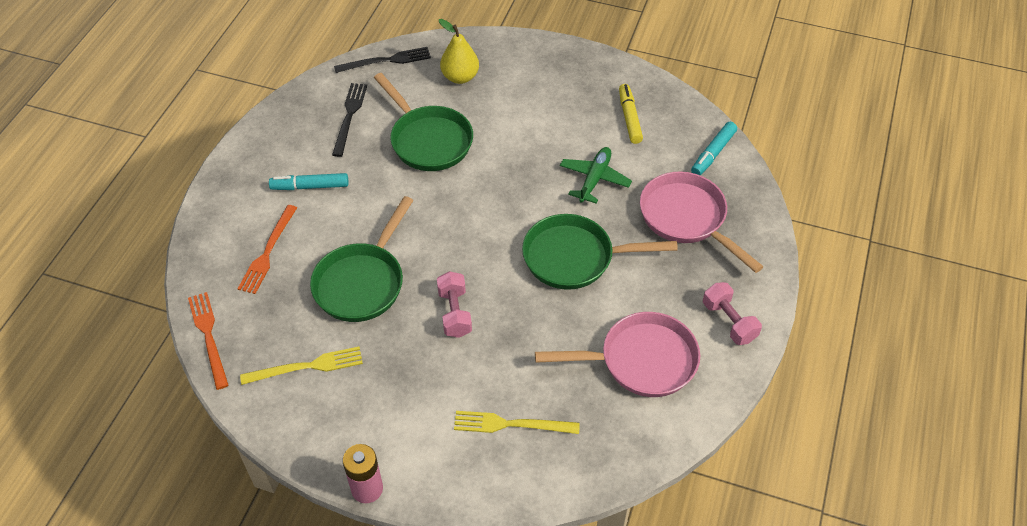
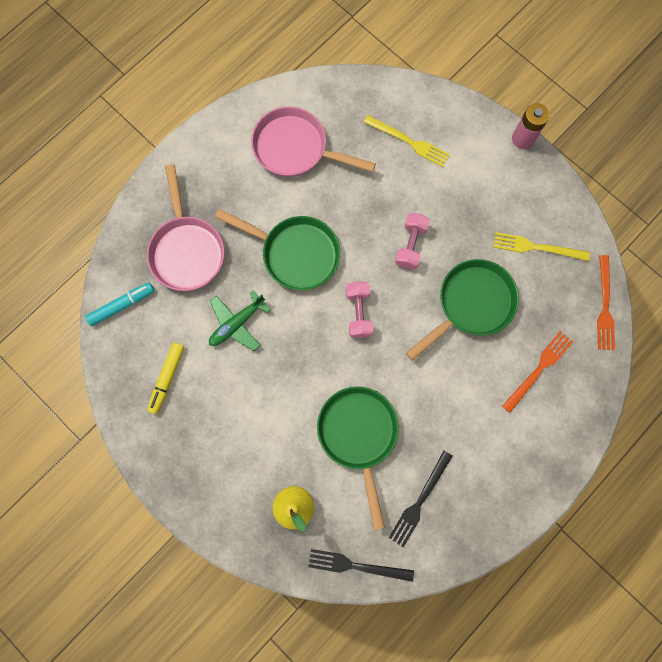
camera: 155 degrees left, 25 degrees up
(310, 186) = (483, 427): turquoise marker -> none
(729, 322) = (215, 150): pink dumbbell -> pink dumbbell (358, 312)

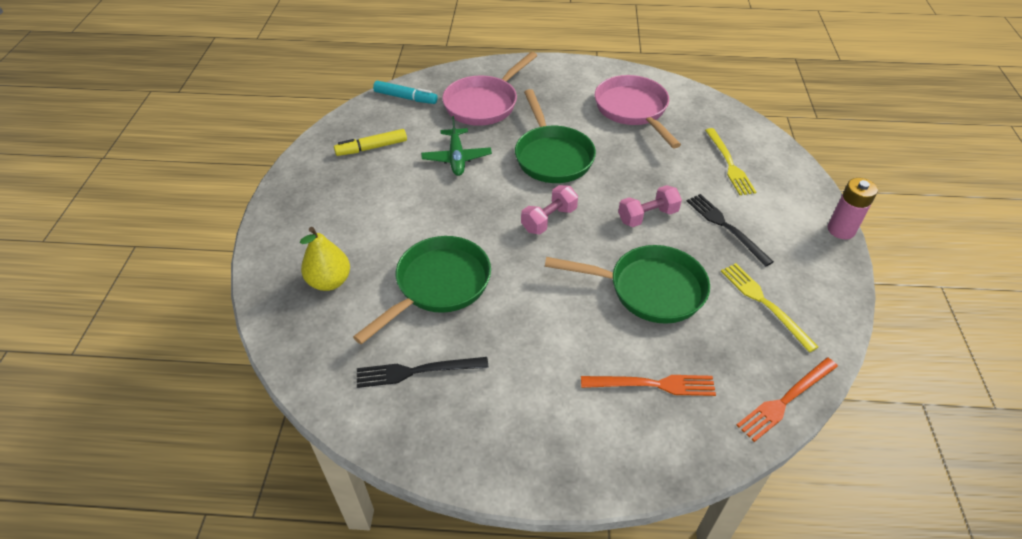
camera: 50 degrees right, 30 degrees down
(237, 324) = (457, 158): green plane -> green plane turned 105 degrees counterclockwise
(356, 565) = (307, 361): black fork -> black fork (726, 227)

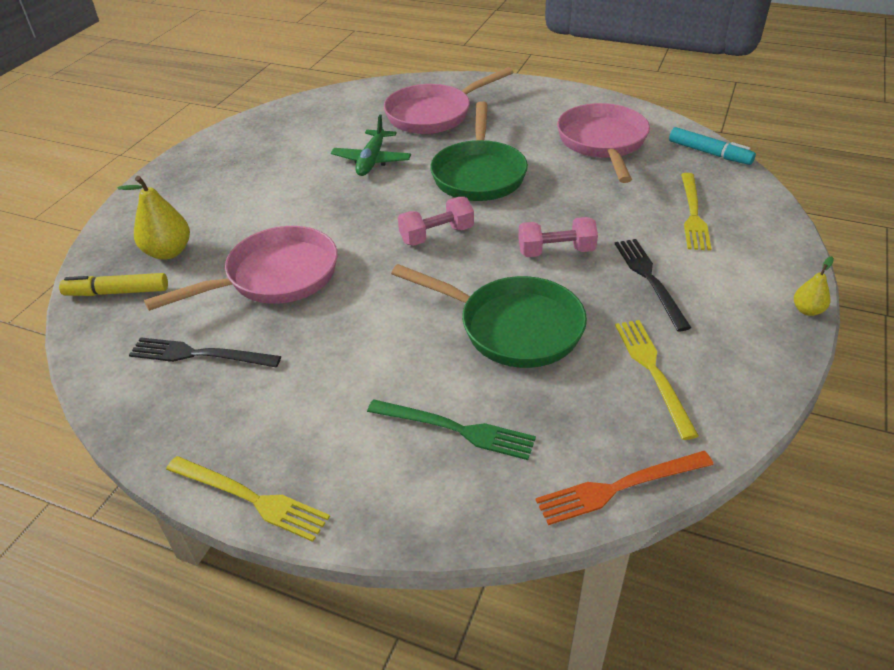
camera: 20 degrees right, 5 degrees down
(372, 148) = (290, 138): yellow marker -> yellow marker (117, 292)
(405, 97) = (353, 98): turquoise marker -> turquoise marker (709, 153)
(438, 285) = (275, 277): green pan -> pink pan
(532, 483) = (251, 498): none -> yellow fork
(653, 384) = (456, 429): orange fork -> green fork
(841, 230) = (807, 310): pink battery -> yellow pear

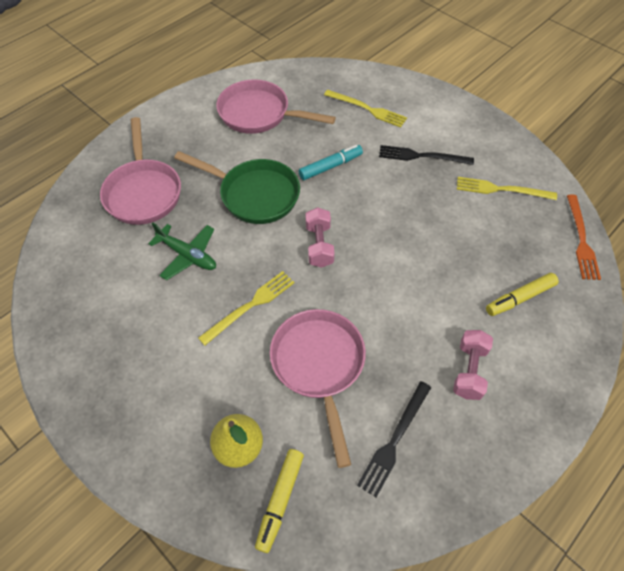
camera: 70 degrees left, 15 degrees up
(251, 498) = (550, 429): yellow fork -> yellow fork (250, 306)
(456, 429) = (520, 298): green fork -> yellow marker
(513, 327) = (439, 238): green pan -> none
(556, 251) = (372, 188): pink dumbbell -> pink dumbbell (469, 370)
(709, 153) = (306, 72): turquoise marker -> turquoise marker (330, 166)
(807, 310) = (475, 107): yellow pear -> none

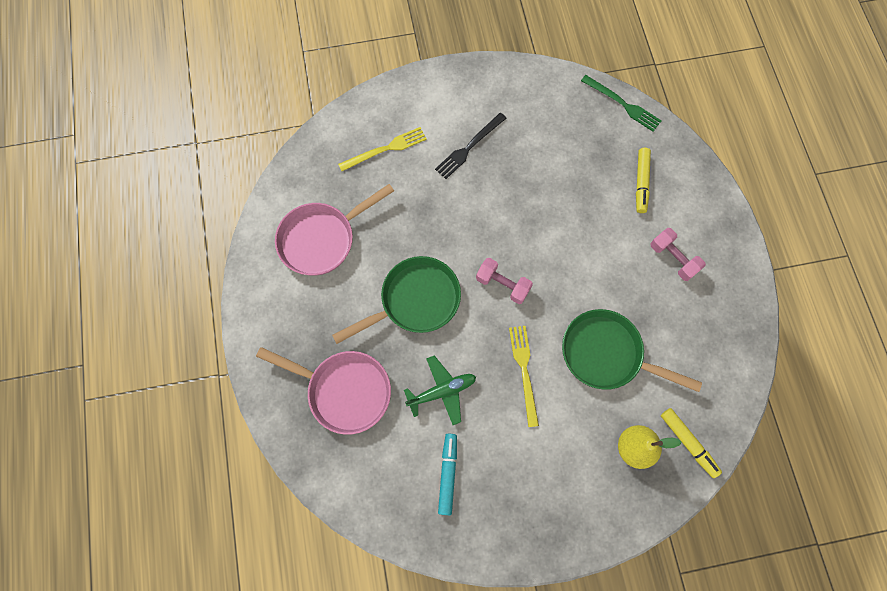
camera: 55 degrees left, 15 degrees up
(319, 365) = (606, 354): pink pan -> green pan
(330, 166) = (428, 222): turquoise marker -> turquoise marker (447, 474)
(394, 440) = (691, 342): black fork -> none
(501, 189) = (543, 118): yellow fork -> none
(581, 240) = (623, 104): orange fork -> green fork

